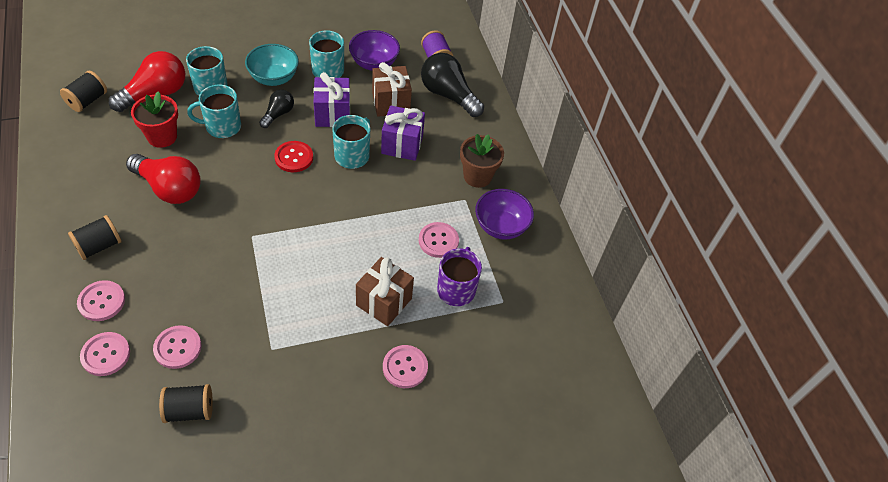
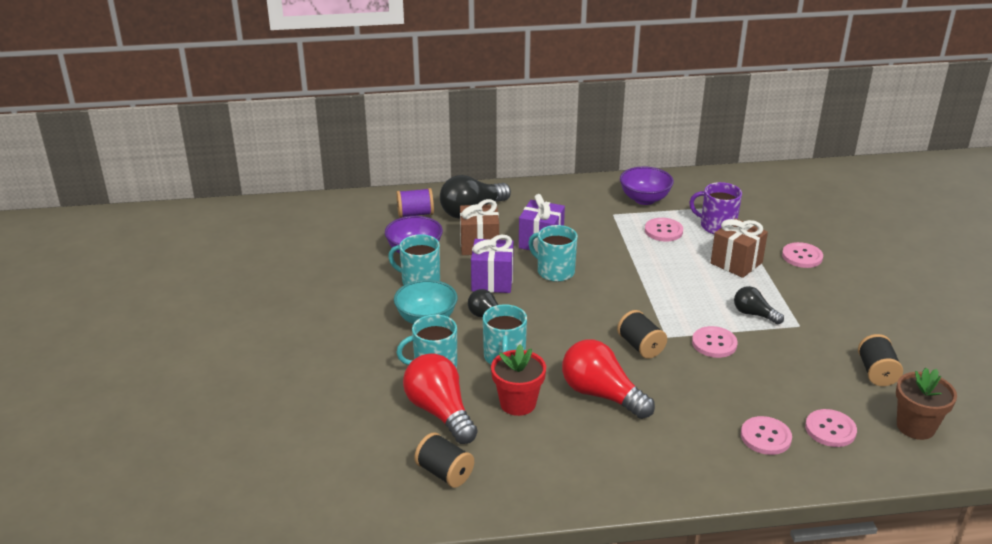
camera: 75 degrees left, 20 degrees down
(99, 246) = (690, 444): black spool -> black spool (640, 346)
(169, 188) = (601, 395): red light bulb -> red light bulb turned 90 degrees counterclockwise
(177, 348) = (811, 382): pink button -> pink button (714, 343)
(290, 310) = (754, 314): none -> black light bulb
(294, 157) = (556, 308): red button -> none
(477, 176) = (584, 205): brown flower pot -> brown flower pot (915, 427)

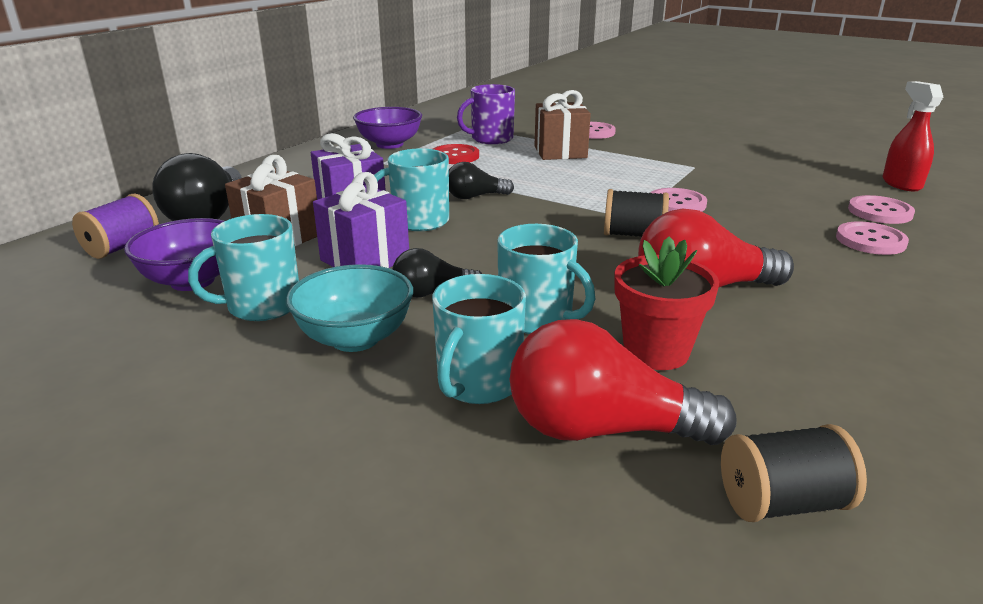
camera: 50 degrees left, 5 degrees down
(663, 231) = (455, 156): pink button -> red button
(754, 314) = (652, 174): black light bulb -> black light bulb (475, 197)
(876, 372) = (803, 168): black spool -> none
(915, 427) = (901, 184): brown flower pot -> red spray bottle

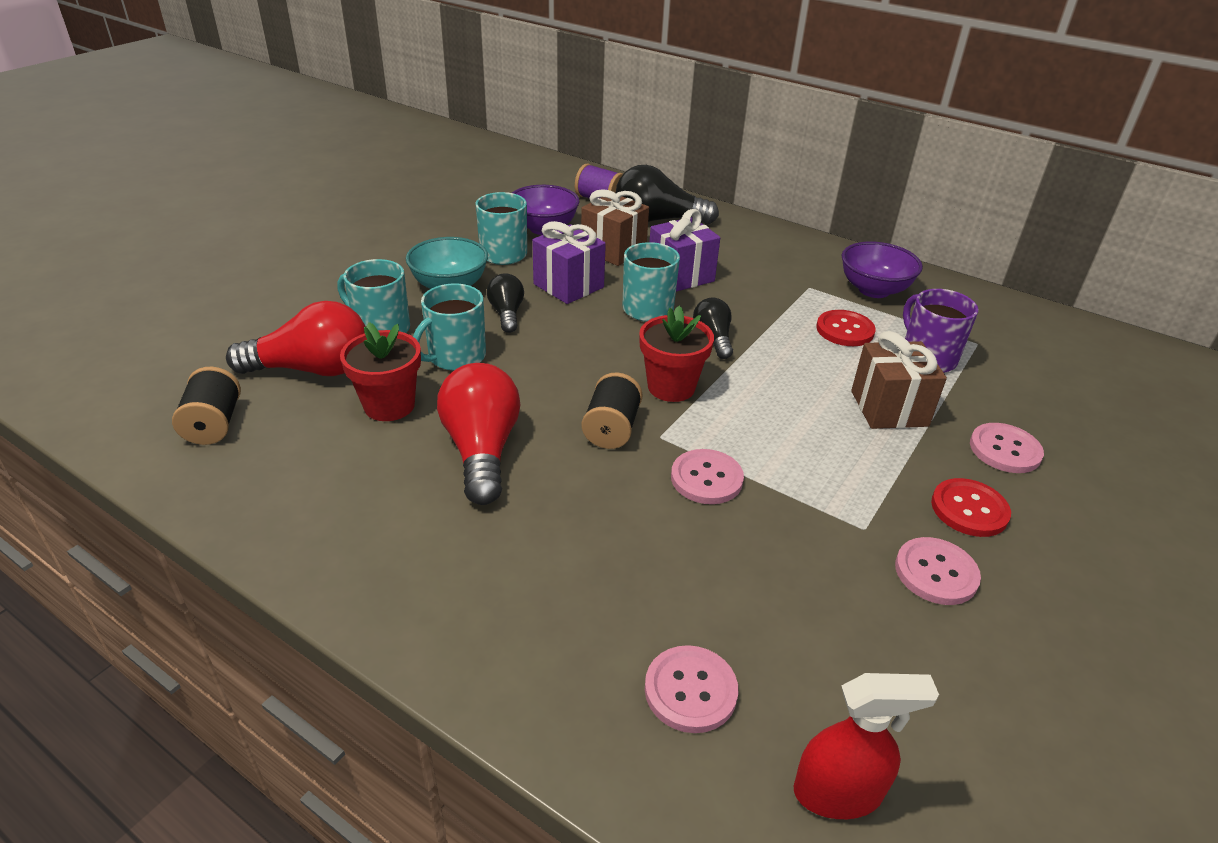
camera: 90 degrees right, 10 degrees up
(559, 213) = (671, 387): none -> red flower pot
(601, 429) = (312, 369): red light bulb -> red light bulb turned 75 degrees clockwise
(657, 144) = (969, 509): none -> red button
(870, 240) = (584, 631): pink button -> pink button (936, 573)

